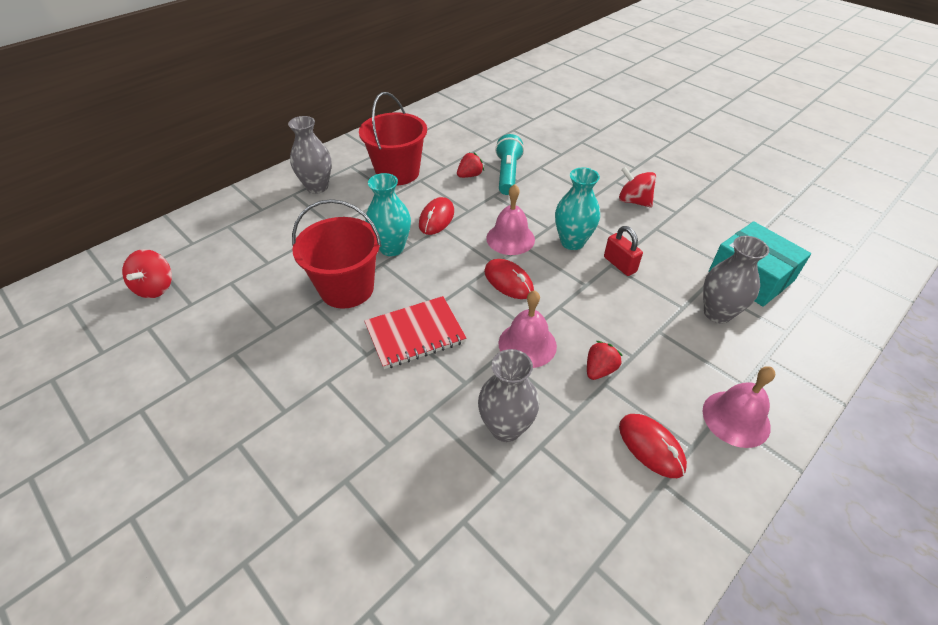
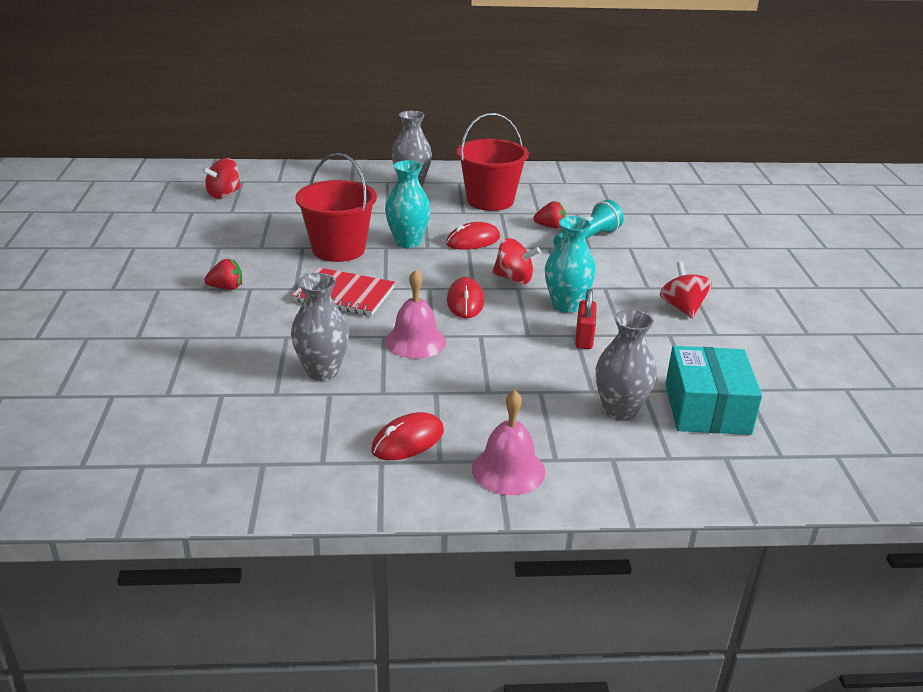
camera: 40 degrees right, 15 degrees down
(510, 238) = (514, 279): pink bell -> red spinning top
(599, 370) = (446, 383): red strawberry -> red strawberry (226, 288)
(651, 446) = (408, 441): red mouse -> red mouse turned 45 degrees clockwise

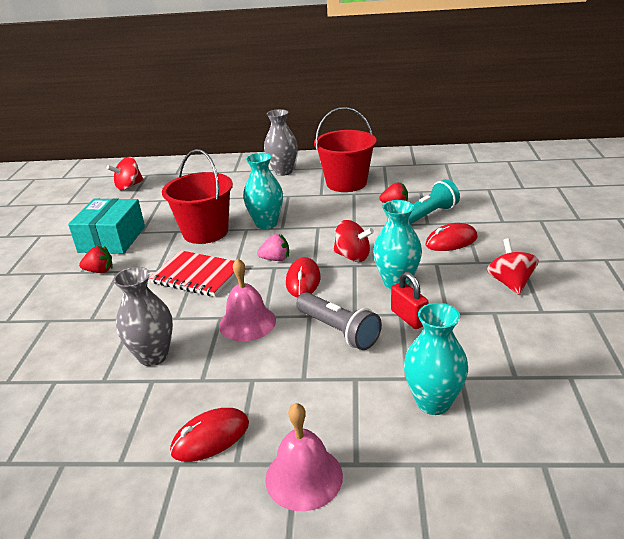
camera: 10 degrees right, 0 degrees up
(429, 280) = (275, 259): none -> pink strawberry
(473, 241) = (323, 220): red mouse -> red mouse (451, 241)
(514, 349) = (339, 331): none -> grey flashlight
(584, 338) = (408, 318): red padlock -> red padlock turned 45 degrees counterclockwise
(619, 410) = (433, 402): grey vase -> turquoise vase
(707, 408) = (527, 400): turquoise box -> turquoise box (112, 239)

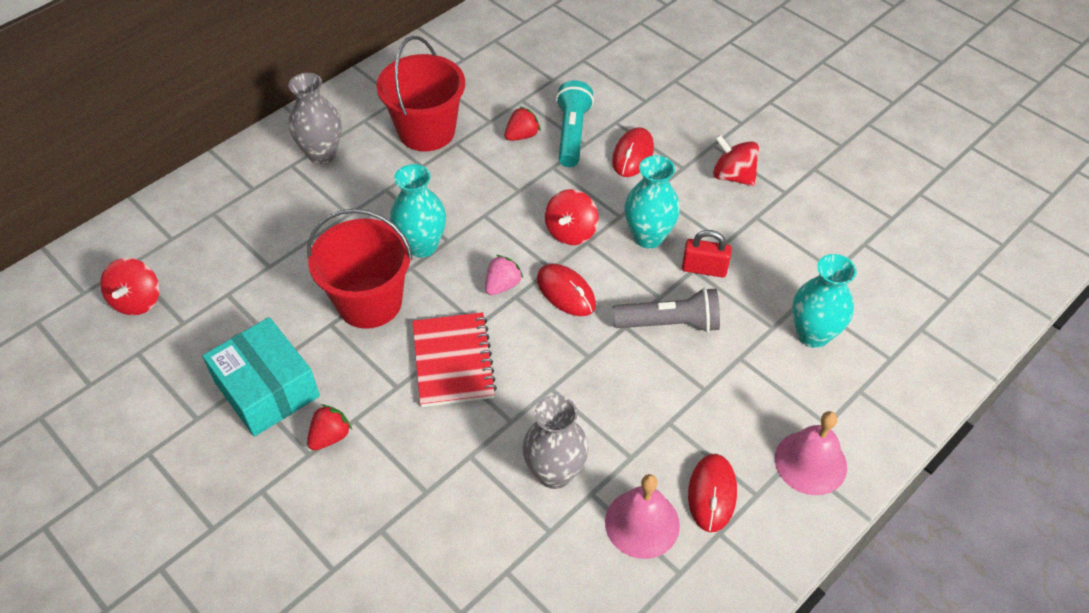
camera: 50 degrees left, 20 degrees up
(197, 275) = (453, 361): red notebook -> red notebook turned 75 degrees counterclockwise
(247, 322) = (584, 374): pink bell -> pink bell (642, 523)
(352, 256) = (571, 232): red spinning top -> red spinning top turned 135 degrees clockwise

